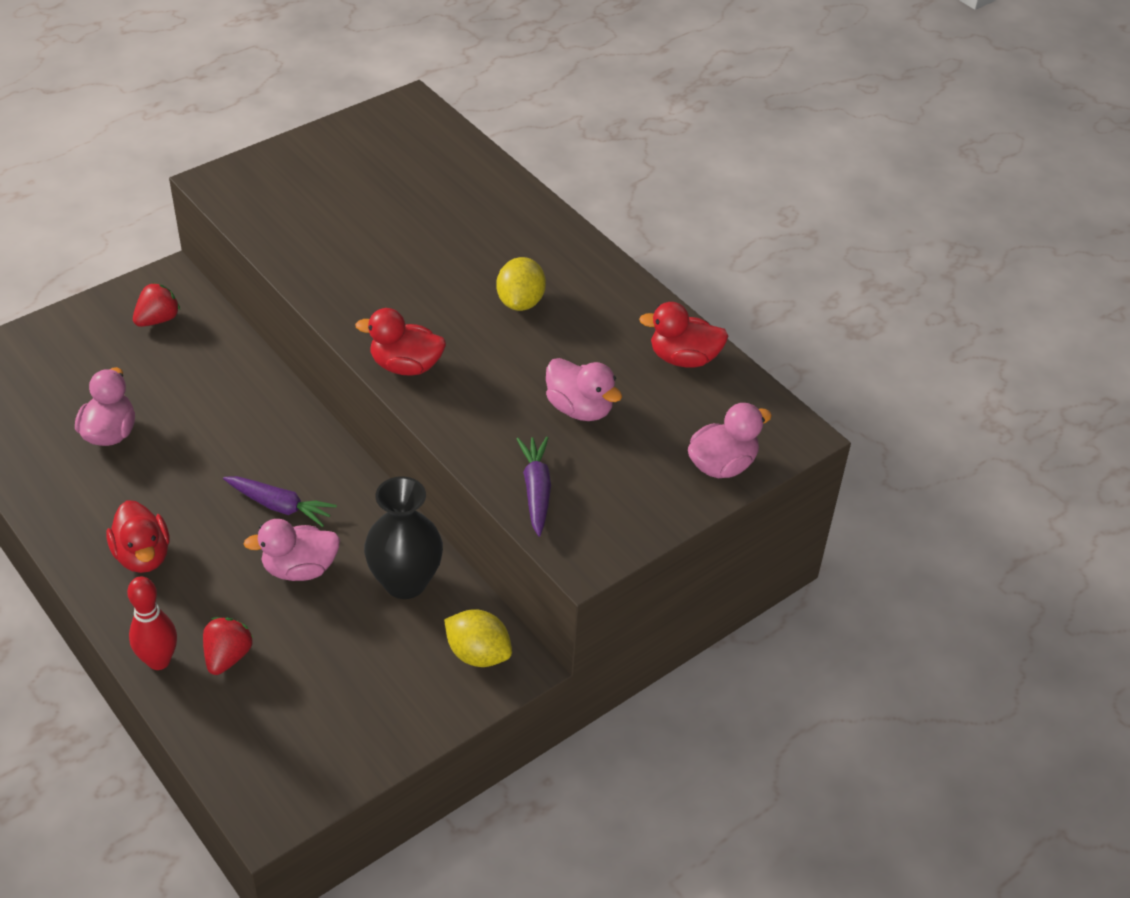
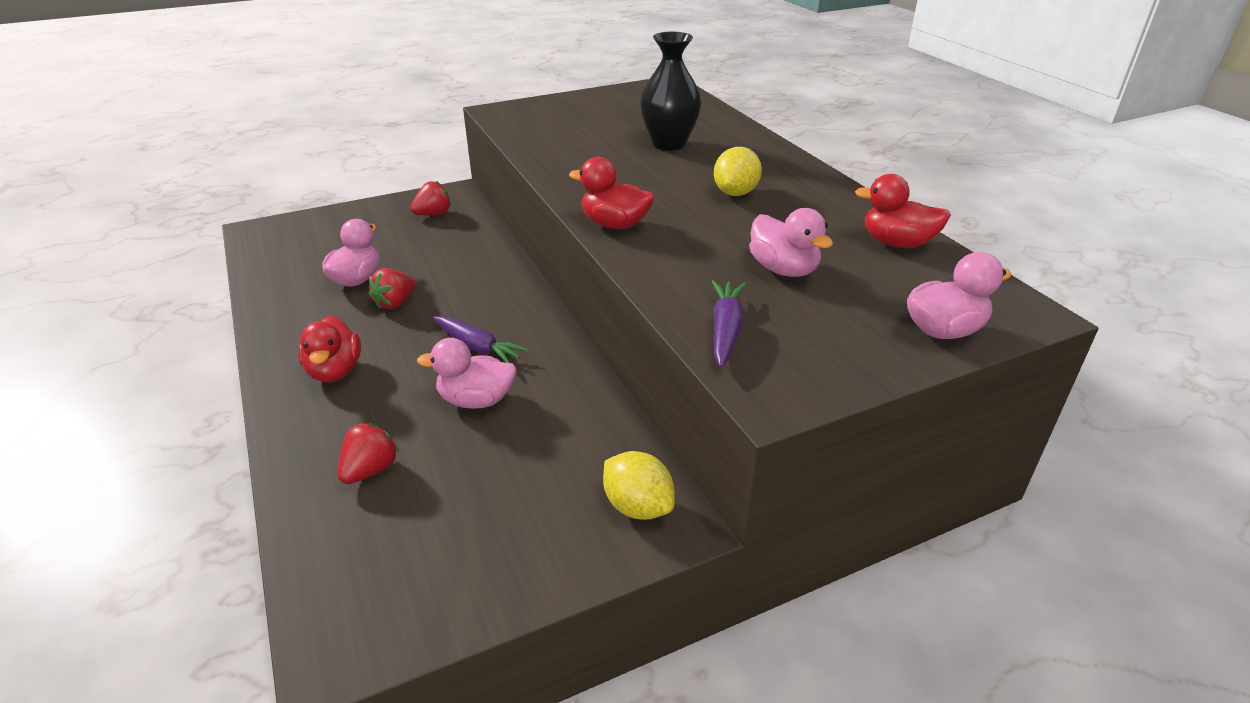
camera: 15 degrees right, 10 degrees down
(159, 661) = (301, 464): red bowling pin -> none
(168, 460) = (395, 303): none -> red strawberry
(405, 582) = (577, 425): black vase -> black vase (669, 144)

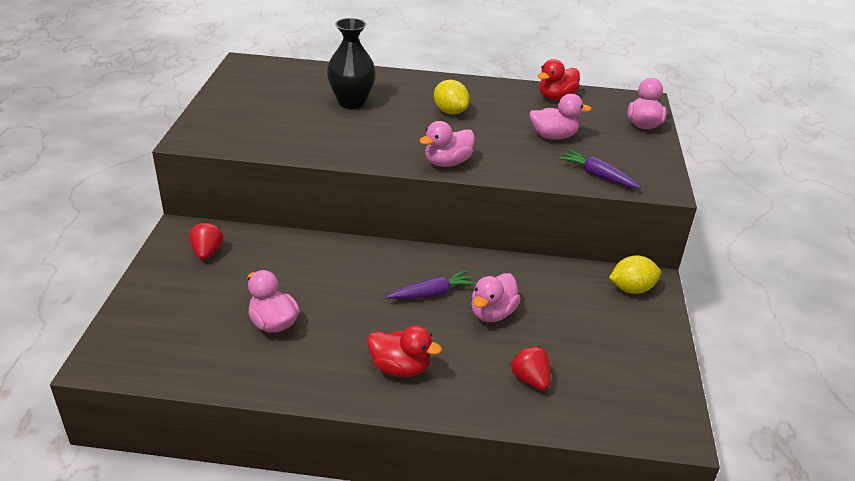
camera: 60 degrees left, 0 degrees up
(395, 303) = (333, 313): red strawberry -> none
(615, 224) = (447, 163): red duck -> pink duck

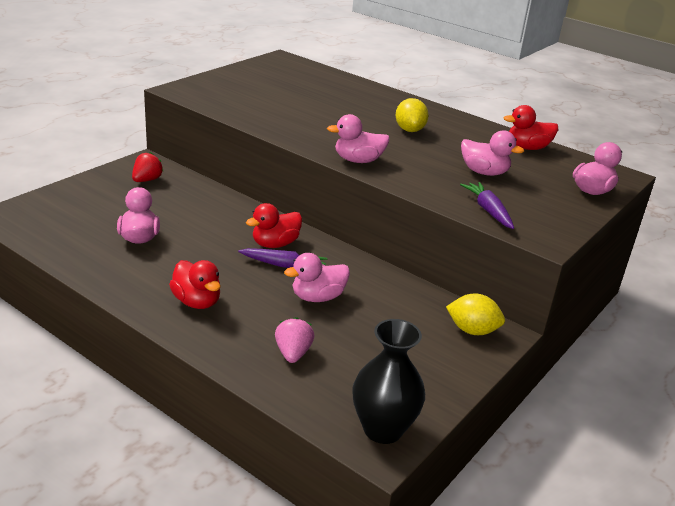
camera: 30 degrees right, 5 degrees down
(351, 102) = (332, 102): black vase -> black vase (383, 429)
(402, 274) = (275, 244): none -> red duck
(530, 379) = (293, 353): red strawberry -> pink strawberry

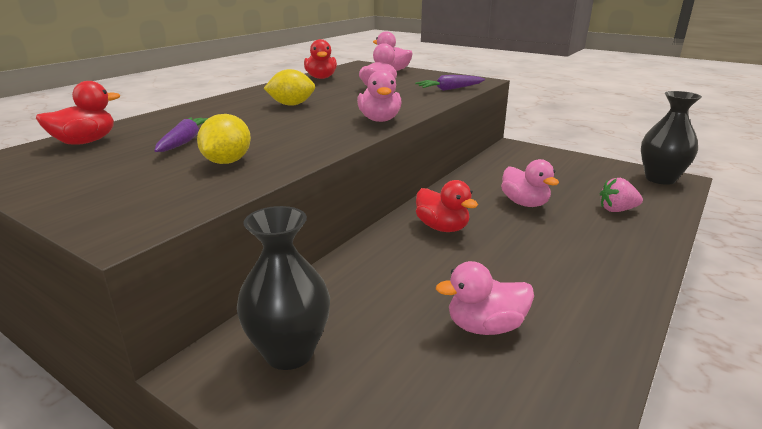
camera: 90 degrees left, 5 degrees down
(147, 180) = (289, 352): red strawberry -> black vase
(197, 302) = (590, 262): red duck -> red duck (85, 142)
(284, 265) = (482, 221): purple carrot -> purple carrot (184, 141)
(472, 330) = (518, 153): yellow lemon -> yellow lemon (227, 162)

